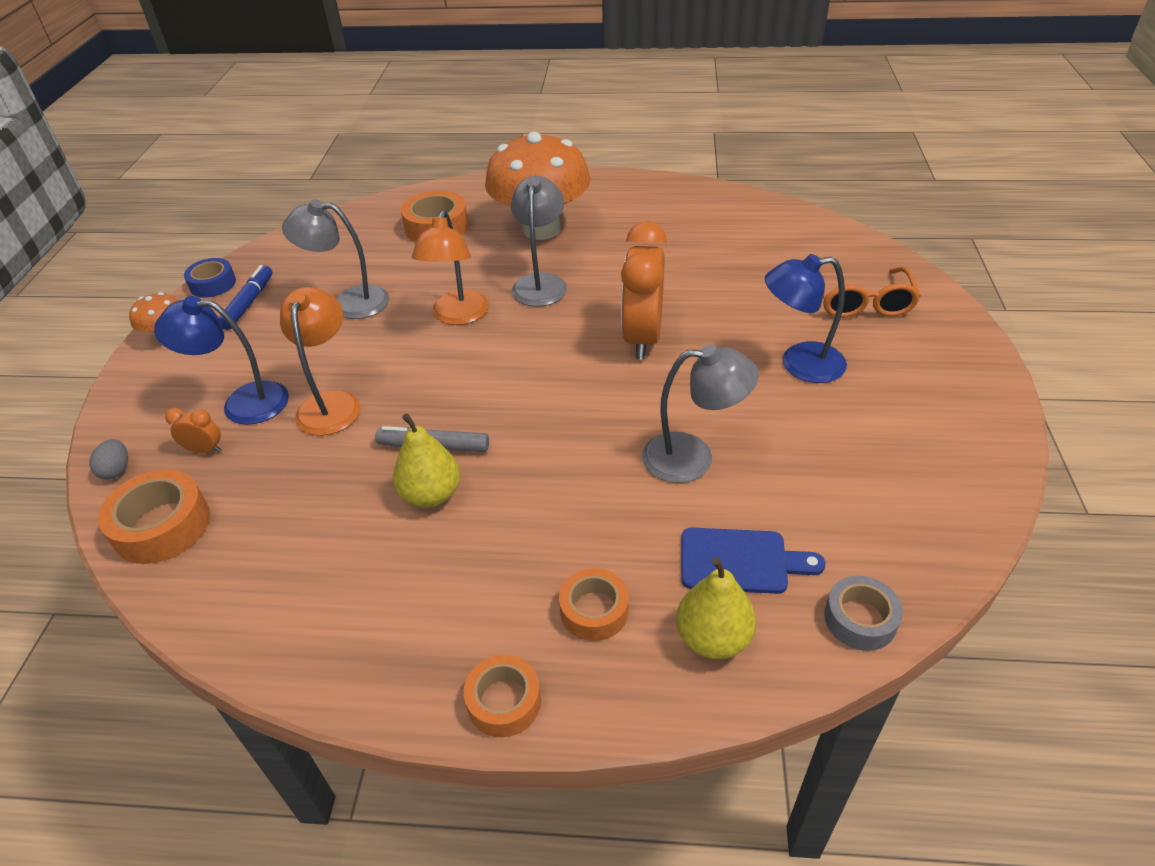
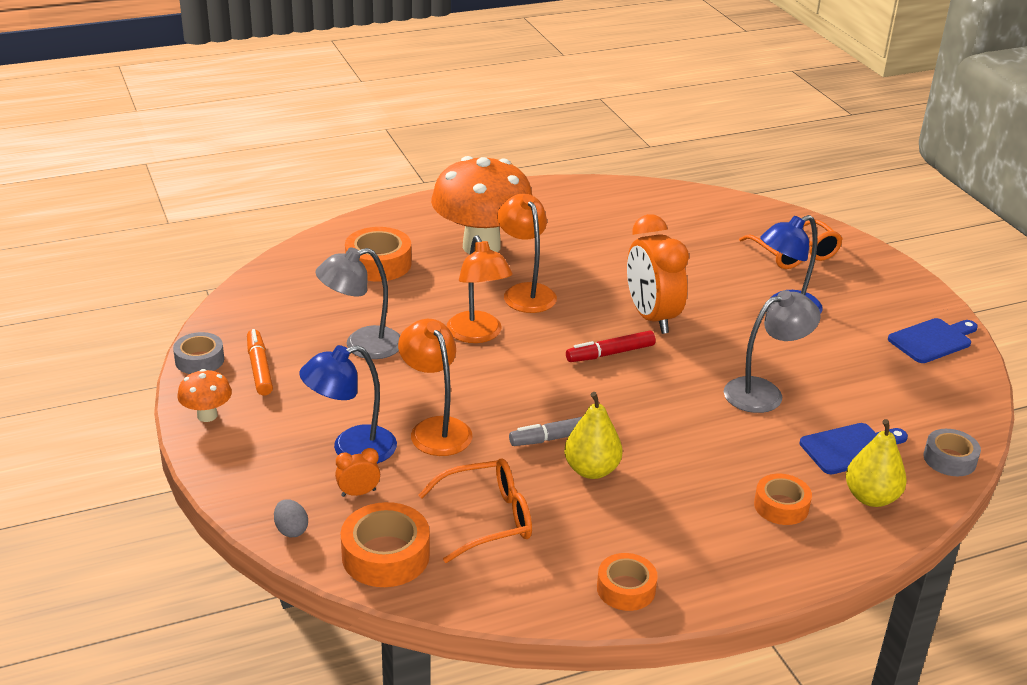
camera: 30 degrees left, 10 degrees down
(213, 284) = (199, 360): blue tape -> grey tape
(248, 303) = (259, 368): blue marker -> orange marker
(284, 517) = (486, 519): none -> orange glasses
(504, 701) = (770, 575): orange tape -> orange tape (626, 589)
(541, 283) = (525, 292): grey lamp -> orange lamp
(565, 367) = (610, 353): none -> red marker
(958, 447) = (932, 340): none -> blue cutting board

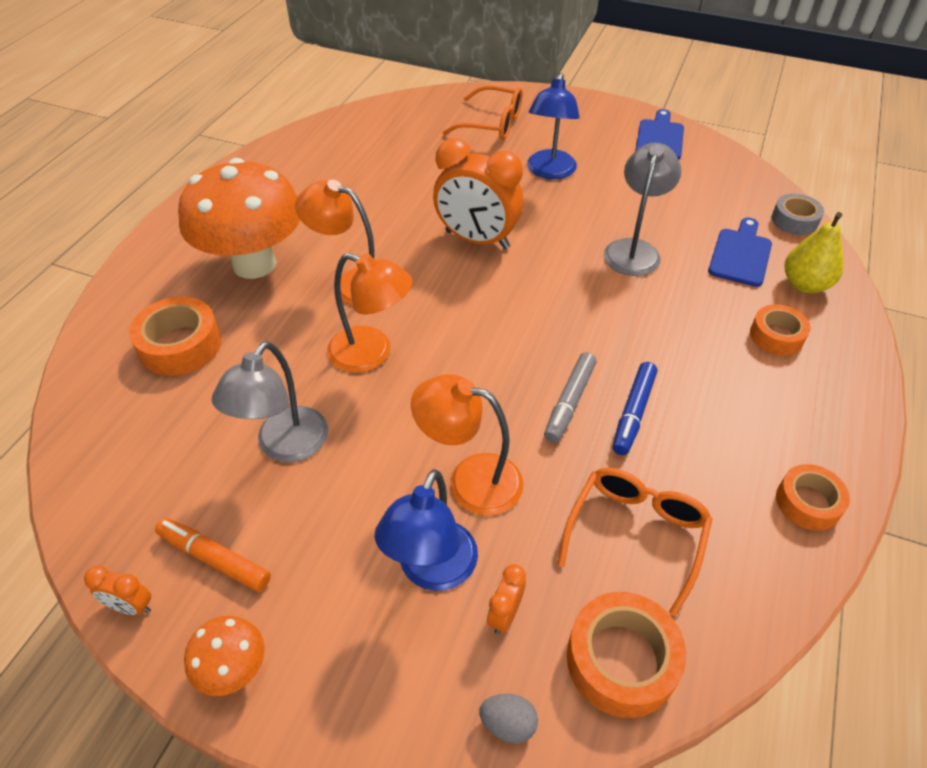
camera: 45 degrees left, 15 degrees up
(199, 360) = (131, 606): grey tape -> orange clock
(591, 470) = (633, 413): yellow pear -> blue marker
(610, 353) = (495, 294): red marker -> none

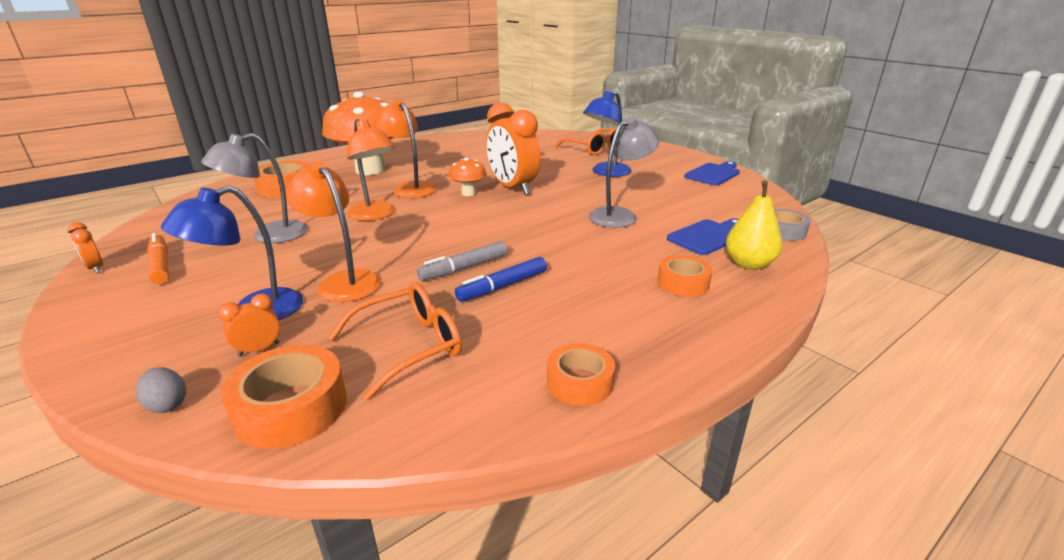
camera: 30 degrees right, 20 degrees down
(234, 670) = (88, 311): orange mushroom -> orange mushroom (468, 193)

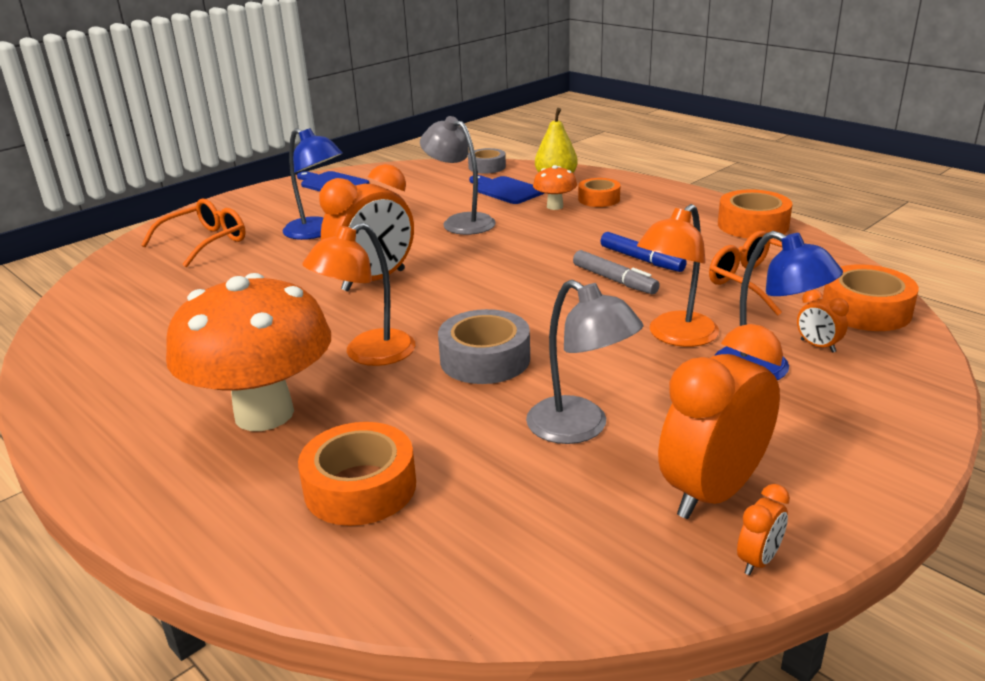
camera: 95 degrees left, 0 degrees up
(160, 265) = (712, 492): orange marker -> orange clock
(167, 404) = (915, 362): grey egg -> none
(375, 215) = (485, 359): orange lamp -> grey tape
(468, 193) = (394, 307): orange mushroom -> orange mushroom (555, 206)
(580, 382) = (753, 225): orange tape -> orange tape, size x1.52

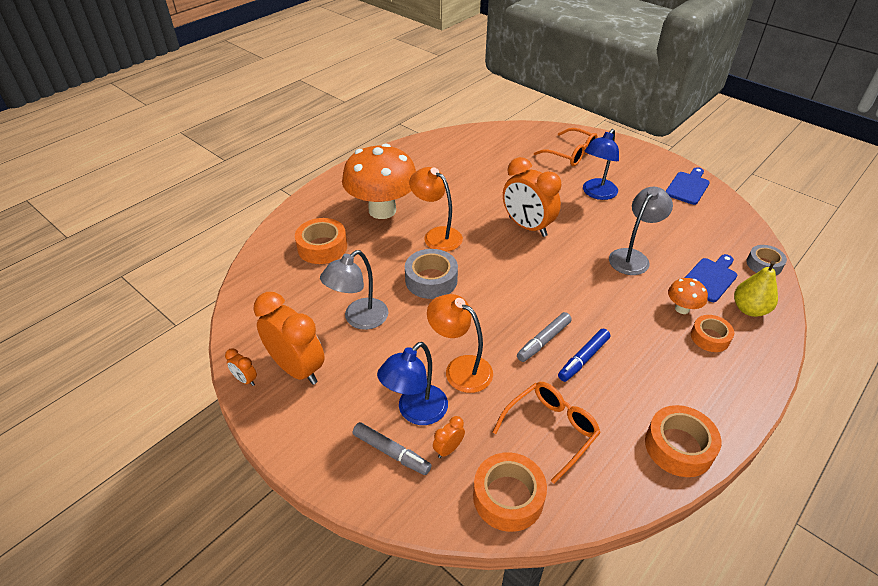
camera: 85 degrees right, 15 degrees up
(844, 388) = (391, 452): none -> grey marker

